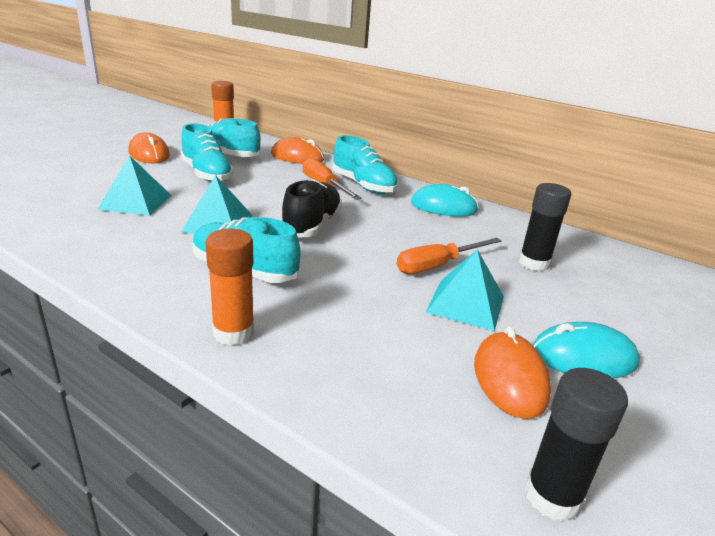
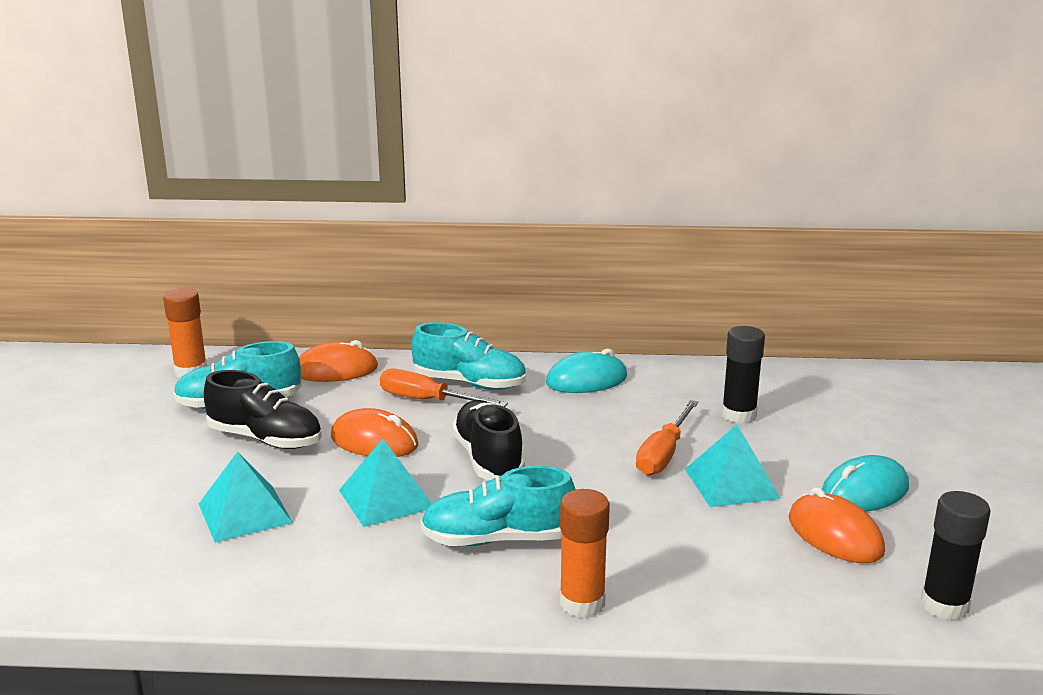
camera: 30 degrees left, 5 degrees down
(149, 154) = (135, 438): orange mouse -> orange mouse (374, 441)
(207, 174) = (265, 439): turquoise shoe -> black shoe

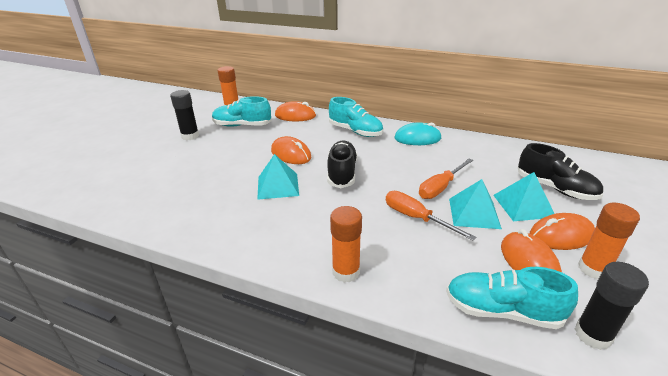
camera: 20 degrees right, 10 degrees up
(245, 513) = (208, 181): turquoise pyramid -> turquoise pyramid (523, 205)
(265, 439) = (242, 145): black shoe -> black shoe (555, 188)
(427, 400) = (329, 137): orange screwdriver -> orange screwdriver (416, 218)
(498, 539) = (321, 221): turquoise shoe -> turquoise shoe (502, 311)
(738, 415) = (497, 171): black glue stick -> black glue stick (190, 136)
(864, 491) = (561, 235): turquoise mouse -> orange mouse
(920, 527) = (593, 269): none -> orange glue stick

